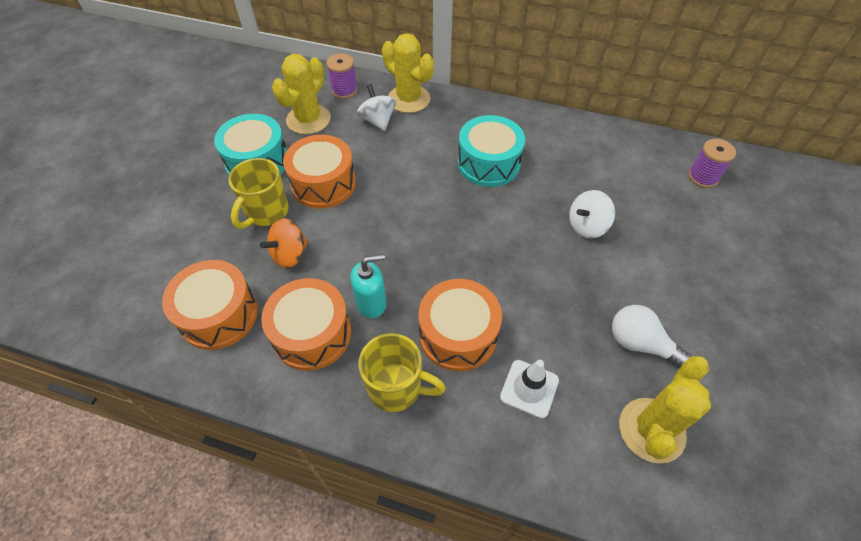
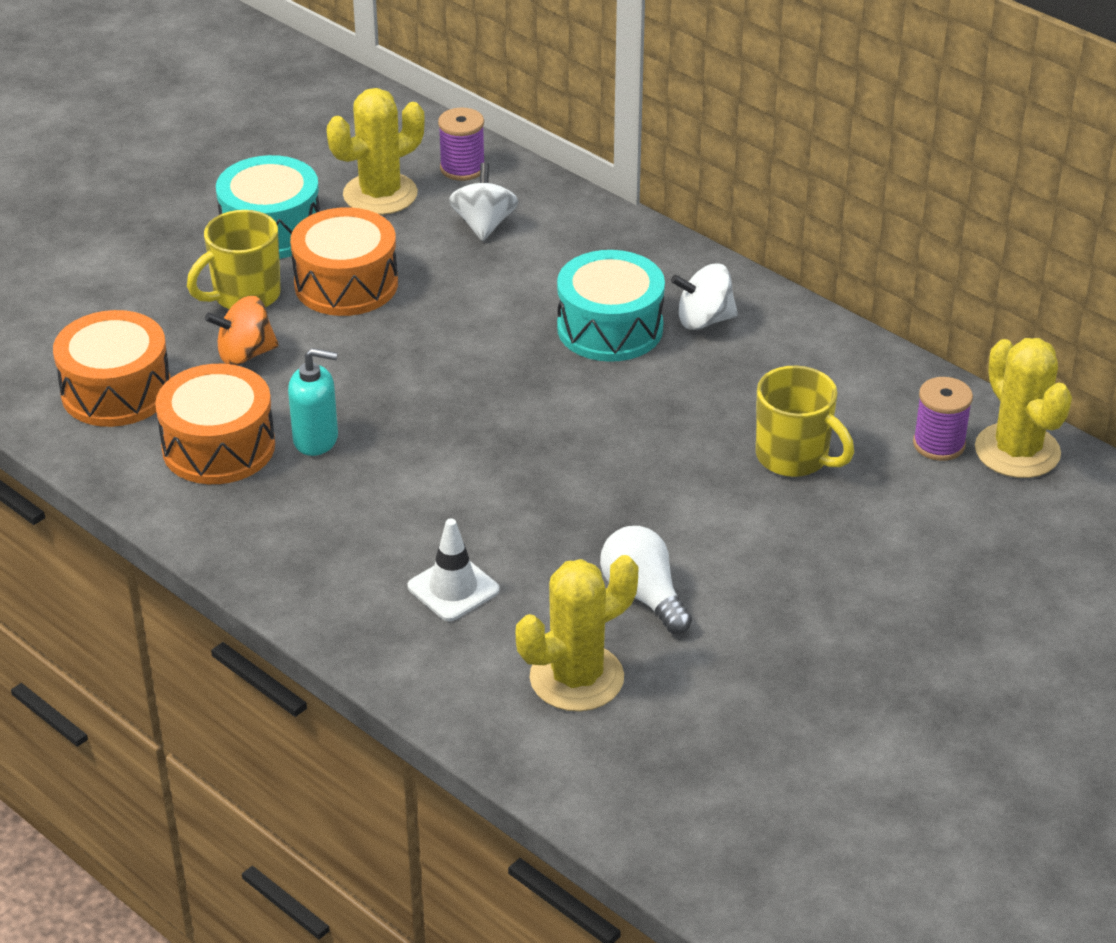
camera: 25 degrees right, 15 degrees down
(396, 388) = (286, 533): yellow mug -> yellow mug (794, 457)
(409, 99) = (554, 208): yellow cactus -> yellow cactus (1017, 451)
(458, 334) = (405, 507): orange drum -> none
(587, 226) = (691, 448): white spinning top -> white spinning top (704, 320)

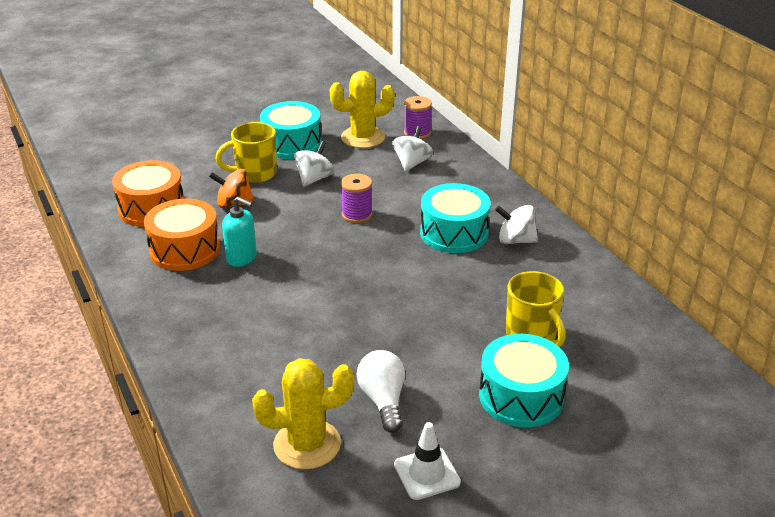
camera: 20 degrees right, 5 degrees down
(346, 284) = (314, 179): orange drum -> white spinning top
(453, 588) = (265, 365): white traffic cone -> white traffic cone (427, 473)
(820, 544) = (521, 396): none -> turquoise drum
(939, 444) = (637, 350): purple spool -> purple spool (357, 215)
(1017, 451) = (692, 367): yellow cactus -> none

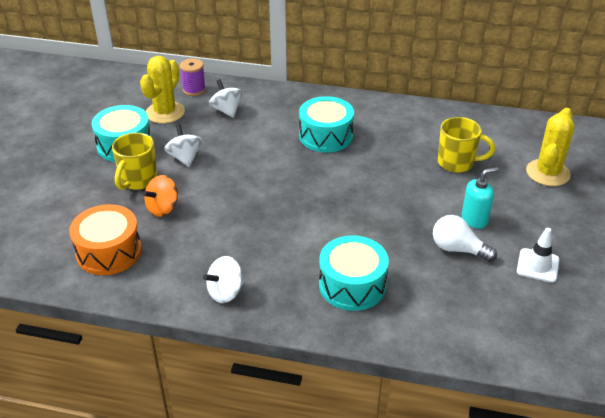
camera: 50 degrees left, 5 degrees up
(185, 249) = (189, 259): orange drum -> none
(242, 258) = (236, 236): turquoise soap dispenser -> turquoise soap dispenser (474, 219)
(307, 444) = (468, 302): yellow cactus -> yellow cactus (547, 173)
(357, 215) = (254, 162): purple spool -> none
(515, 240) = (362, 119): white spinning top -> white spinning top (225, 292)
(521, 396) = (505, 196): turquoise drum -> turquoise drum (352, 285)

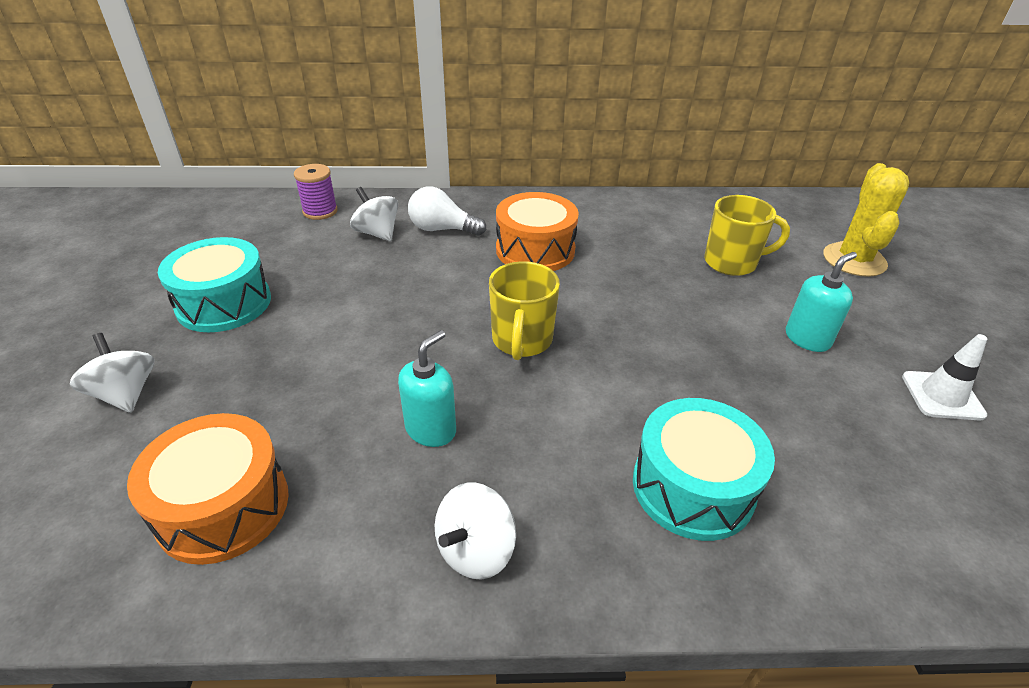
camera: 15 degrees left, 0 degrees up
(138, 180) = (257, 358): yellow mug -> yellow mug (522, 341)
(163, 208) = (312, 400): orange spinning top -> none
(165, 112) = (282, 247): yellow cactus -> none
(185, 158) = (330, 309): white spinning top -> white spinning top (126, 394)
(222, 233) = (431, 429): none -> turquoise soap dispenser
(326, 136) = (535, 250): turquoise drum -> orange drum
(458, 249) = (815, 390): white light bulb -> white light bulb (442, 229)

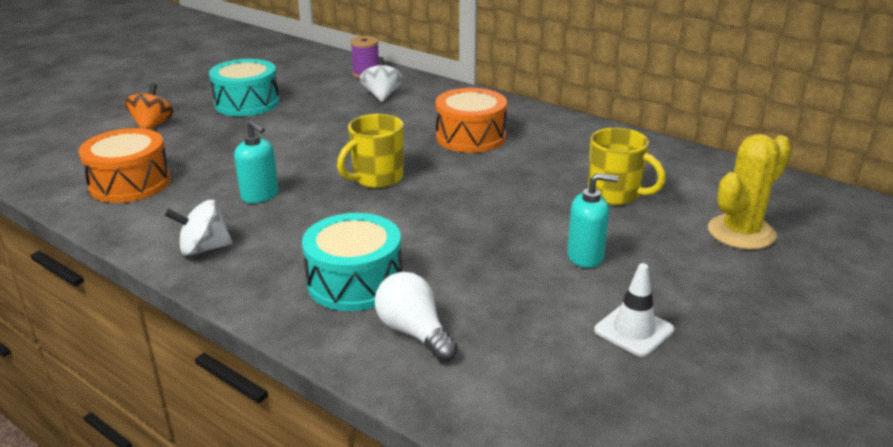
camera: 40 degrees right, 10 degrees down
(126, 394) = (152, 125): white spinning top -> orange spinning top
(431, 429) = (260, 195): turquoise soap dispenser -> turquoise soap dispenser turned 60 degrees clockwise
(442, 229) = (427, 106): white light bulb -> white light bulb (414, 332)

